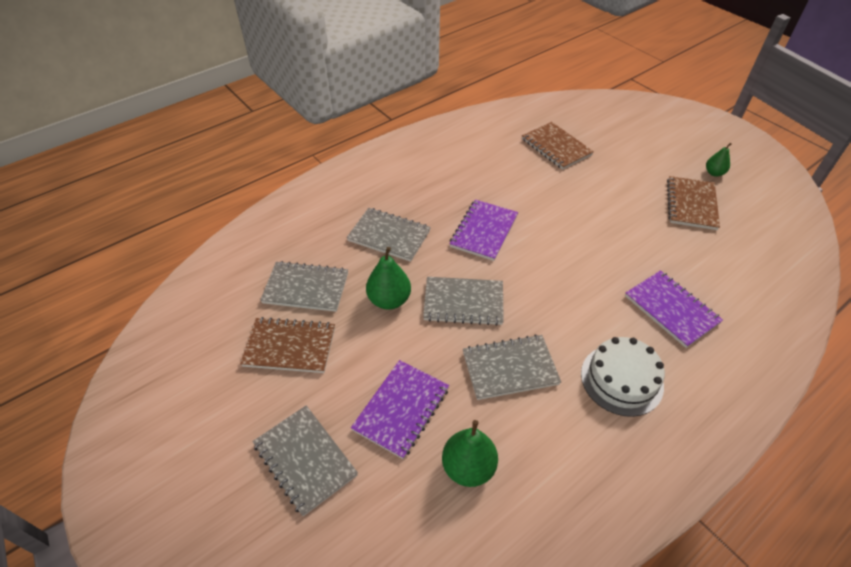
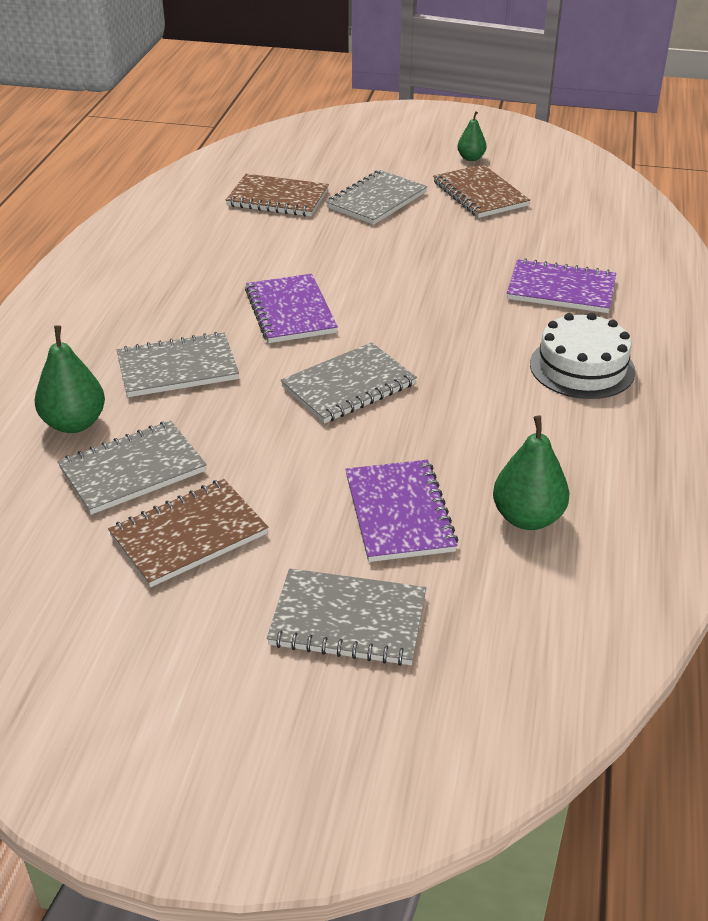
camera: 40 degrees left, 10 degrees down
(389, 300) = (258, 427): green pear -> green pear (74, 423)
(510, 368) = (468, 416): grey notebook -> grey notebook (377, 200)

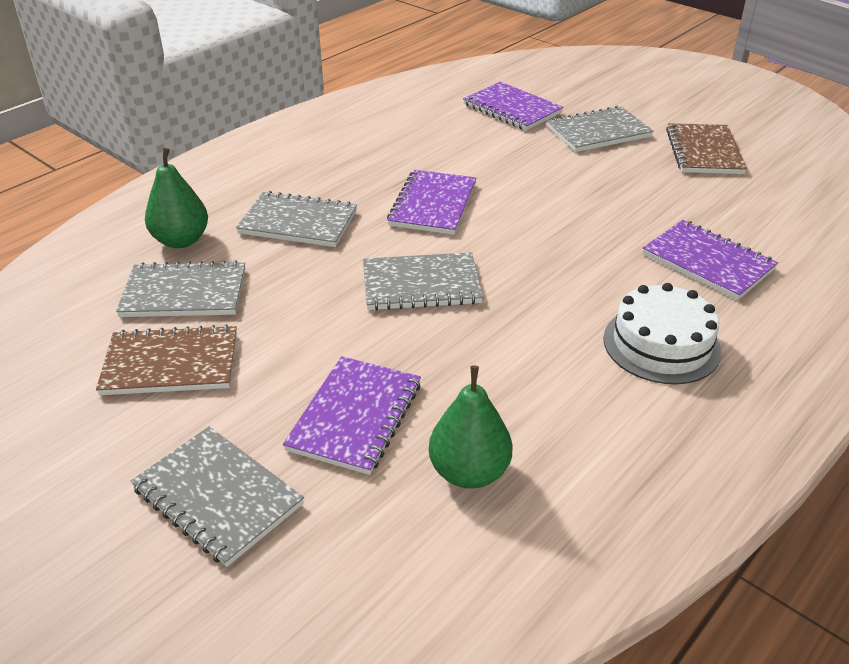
camera: 30 degrees right, 0 degrees up
(278, 198) = (512, 109): brown notebook -> purple notebook
(471, 158) = (724, 118): green pear -> none

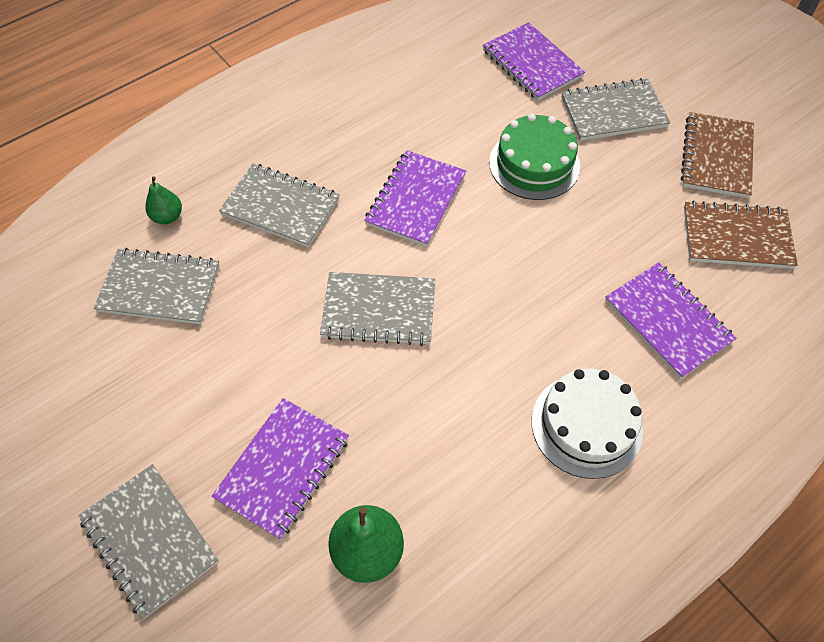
camera: 10 degrees right, 20 degrees up
(171, 364) = (134, 377): brown notebook -> brown notebook (736, 237)
(181, 240) = (167, 217): green pear -> green pear, size x0.60
(538, 171) = (534, 164): none -> green cake

